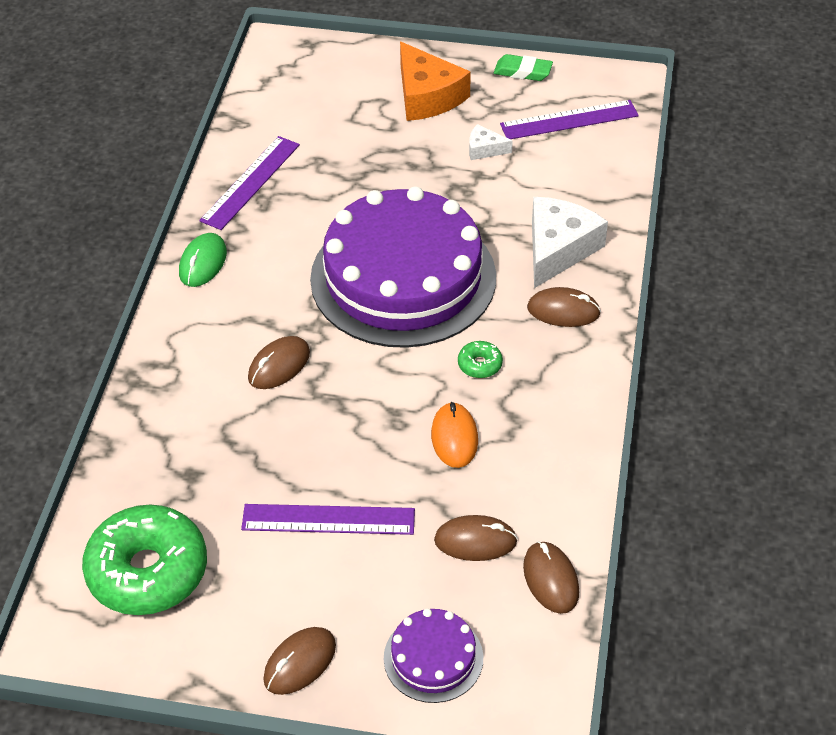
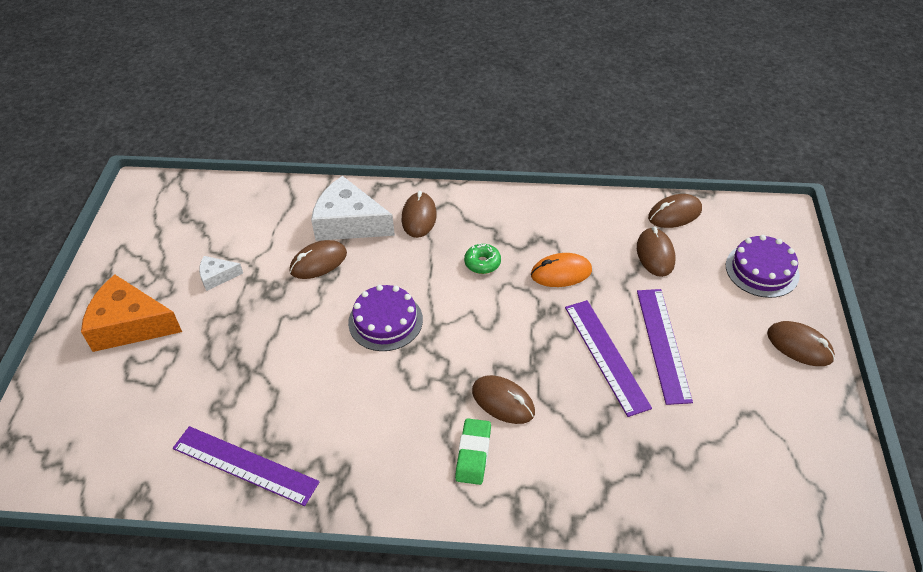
camera: 95 degrees left, 0 degrees up
(148, 571) = (758, 467): green donut -> none
(203, 263) = (369, 491): green mouse -> none
(403, 277) = (385, 321): purple cake -> purple cake, size x0.44
(427, 96) = (130, 325): orange cheese -> orange cheese turned 135 degrees counterclockwise
(484, 149) = (217, 276): white cheese -> white cheese turned 75 degrees clockwise
(496, 224) = (318, 262): none -> brown mouse
(523, 71) = (109, 256): green eraser -> green eraser (473, 454)
(569, 120) = (186, 222): purple ruler -> purple ruler (606, 356)

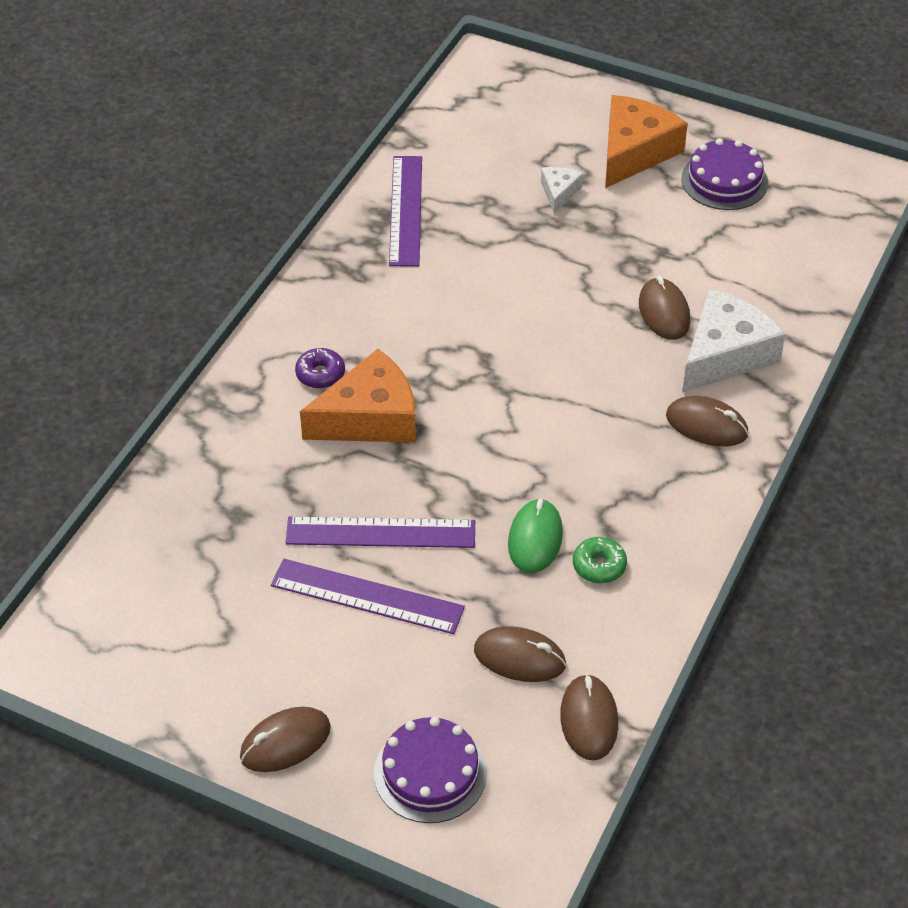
camera: 110 degrees right, 0 degrees up
(217, 276) = (679, 224): white cheese -> white cheese (559, 192)
(245, 465) = (406, 210): purple ruler -> purple ruler turned 45 degrees counterclockwise
(385, 321) = (538, 350): purple cake -> purple cake (724, 181)
(473, 454) = (320, 374): green eraser -> purple donut
(482, 263) = (591, 465): green donut -> green donut (599, 566)
(503, 402) = (370, 417): brown mouse -> orange cheese
(561, 273) = (535, 539): orange mouse -> green mouse

